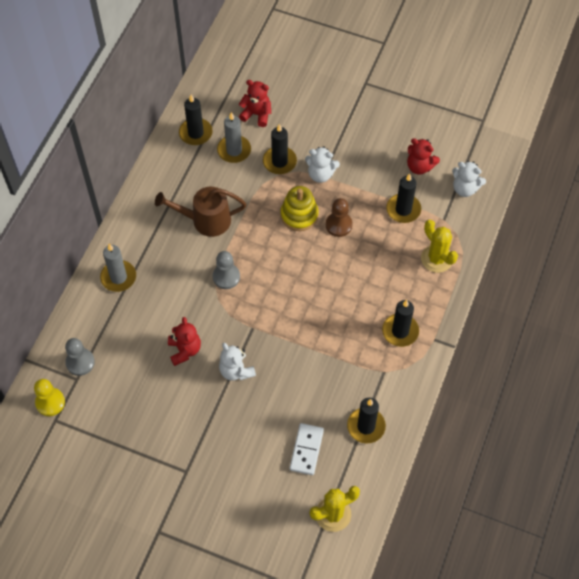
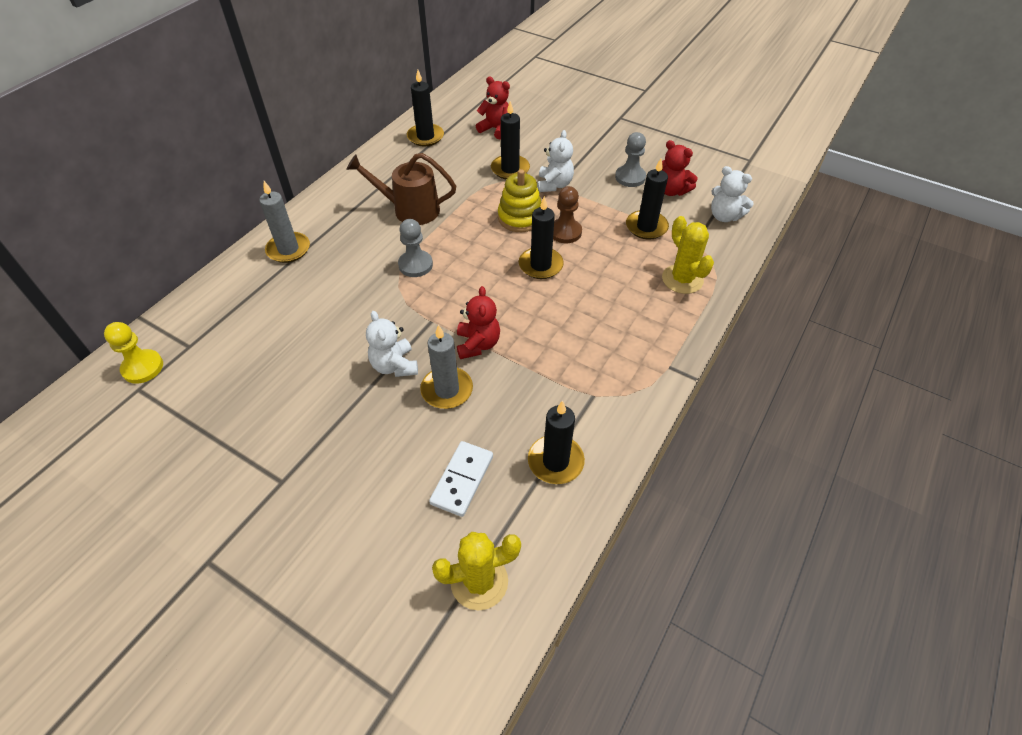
camera: 10 degrees right, 10 degrees down
(80, 362) = (202, 329): grey pawn -> grey pawn (630, 177)
(184, 350) = (337, 333): red teddy bear -> red teddy bear (478, 344)
(234, 150) = (462, 155): grey candle -> grey candle (447, 390)
(320, 174) = (554, 185): white teddy bear -> white teddy bear turned 105 degrees counterclockwise
(400, 331) = (623, 351): black candle -> black candle (540, 265)

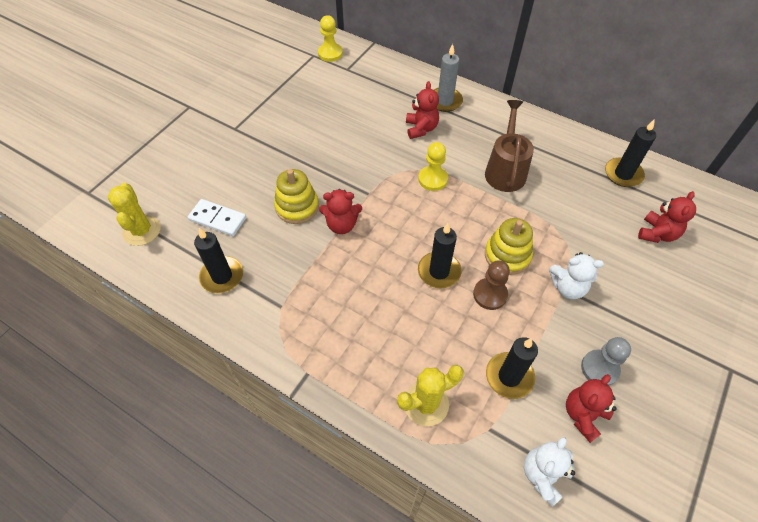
camera: 90 degrees right, 5 degrees up
(331, 272) = (421, 128): none -> red teddy bear
(394, 366) = (323, 174): white teddy bear -> none
(415, 265) = (433, 179): grey pawn -> yellow pawn
(447, 390) = (297, 207): grey candle -> yellow stacking toy
(510, 169) = (586, 247): black candle -> none

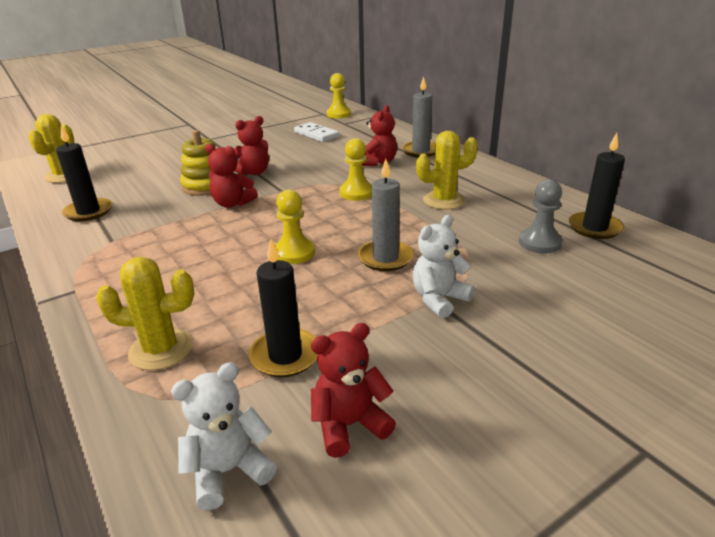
camera: 25 degrees right, 25 degrees down
(218, 219) = (130, 180): white domino -> white domino (316, 134)
(439, 271) = (294, 253): black candle -> yellow pawn
(490, 294) = (334, 282): brown pawn -> none
(505, 170) = (444, 200): brown watering can -> yellow cactus
(507, 255) = (385, 258): yellow stacking toy -> grey candle
(567, 287) = (439, 299): white teddy bear -> white teddy bear turned 105 degrees clockwise
(599, 368) = (417, 384): grey pawn -> grey pawn (539, 242)
(657, 234) = (608, 283): red teddy bear -> red teddy bear (253, 172)

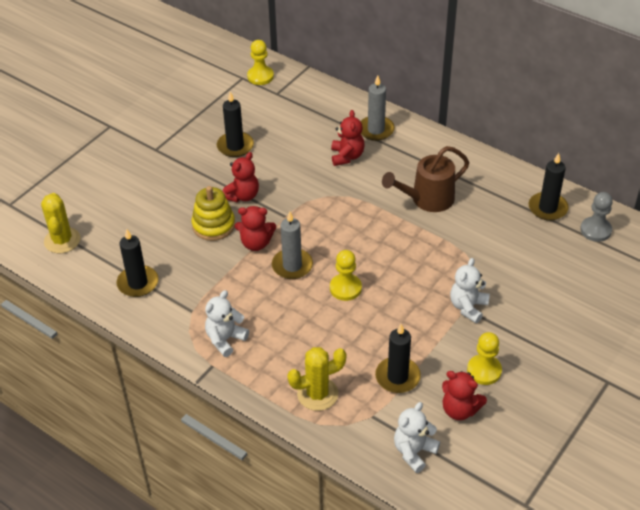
camera: 20 degrees left, 15 degrees up
(116, 270) = (225, 339): none -> white teddy bear
(278, 145) = (235, 146): none -> black candle
(316, 134) = (261, 120): white domino -> none
(349, 425) = (459, 410): red teddy bear -> red teddy bear turned 105 degrees counterclockwise
(356, 193) = (352, 205): yellow pawn -> yellow pawn (484, 371)
(385, 258) = (414, 277): grey candle -> grey candle (292, 266)
(444, 200) = (427, 199): yellow cactus -> brown watering can
(539, 242) = (514, 234): grey pawn -> grey pawn (595, 230)

